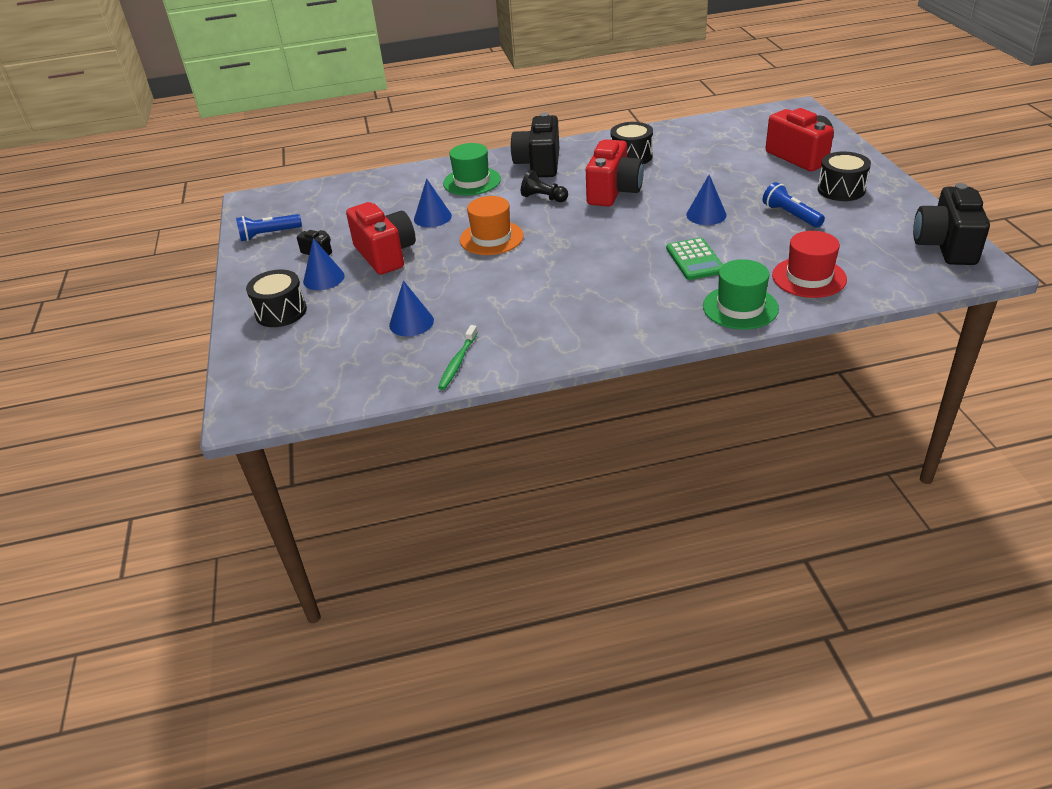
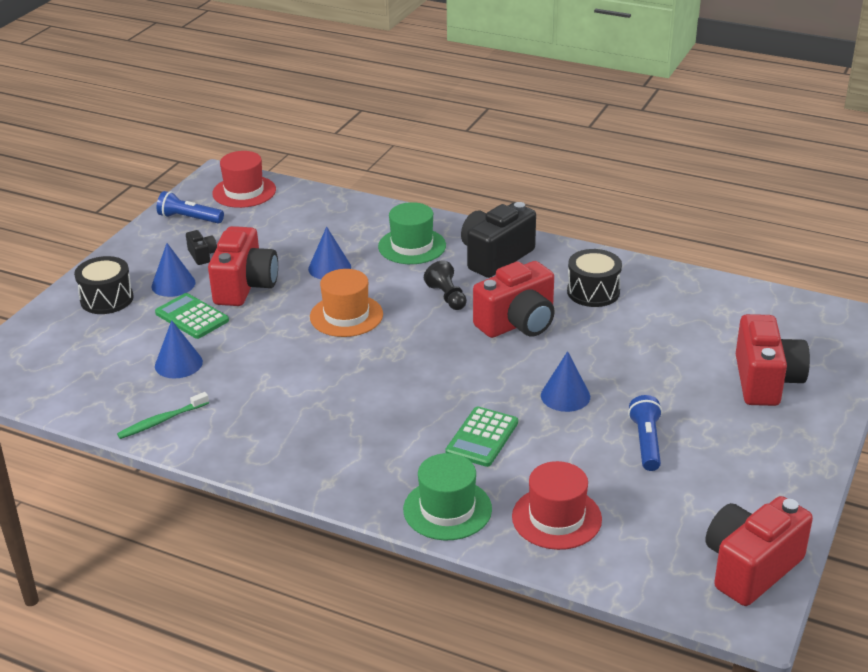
camera: 35 degrees right, 5 degrees down
(288, 201) = (244, 192): none -> red hat
(373, 290) = (192, 317): none -> green calculator
(841, 190) = (746, 443): black drum -> none
(945, 246) = (750, 568): black camera -> red camera

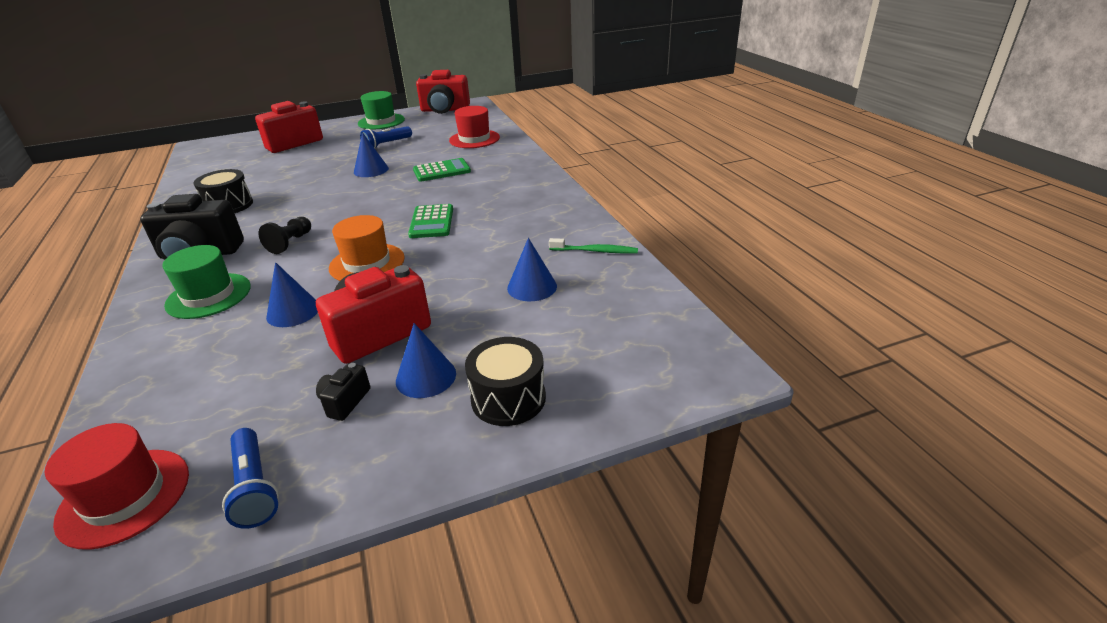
camera: 135 degrees left, 0 degrees up
(192, 317) = (464, 325): green calculator -> green calculator (431, 222)
(447, 509) = (510, 155): green hat -> green hat (381, 121)
(518, 323) = (302, 208): red camera -> none

